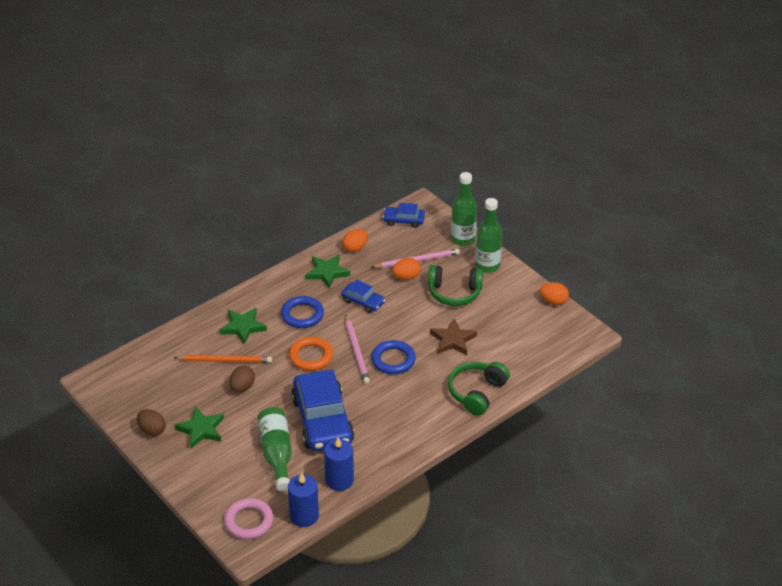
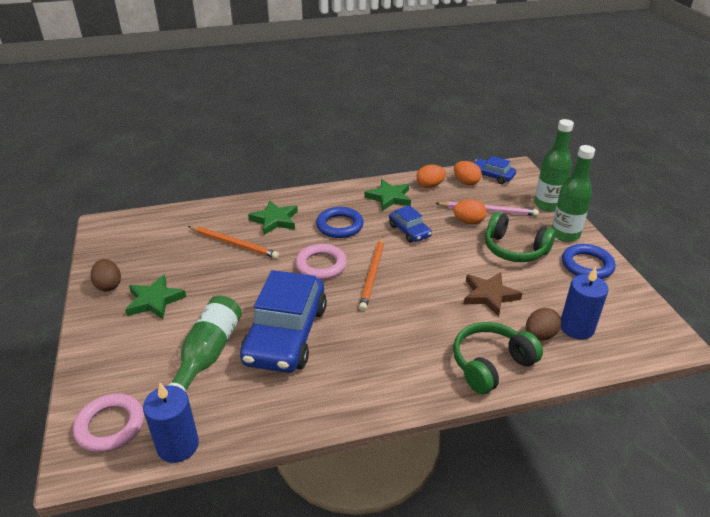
camera: 25 degrees right, 5 degrees down
(242, 387) = (230, 273): brown egg -> brown egg (540, 335)
(311, 356) = (321, 265): orange ring -> pink ring
(339, 480) = (254, 414): blue candle -> blue candle (576, 327)
(356, 351) = (373, 274): pink pencil -> orange pencil
(393, 360) = (408, 295): blue ring -> blue ring (587, 265)
(553, 301) = (634, 290): orange egg -> orange egg (466, 182)

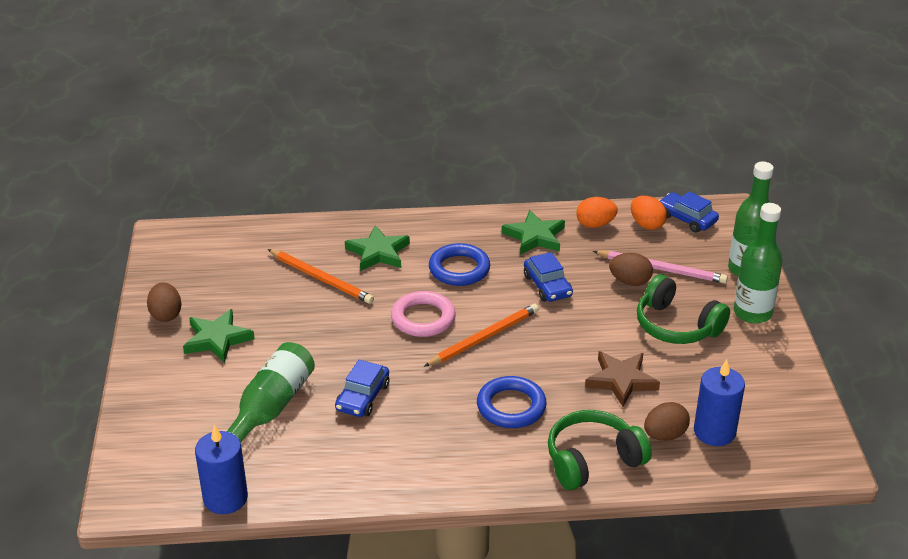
camera: 10 degrees right, 0 degrees up
(110, 426) = (157, 469): pink ring -> none
(286, 334) = (363, 397): blue car -> blue car, size x0.49
(373, 274) = (484, 338): orange pencil -> orange pencil turned 150 degrees counterclockwise
(468, 222) = (630, 282): orange egg -> brown egg
(587, 265) = (763, 357): blue ring -> blue ring (511, 407)

